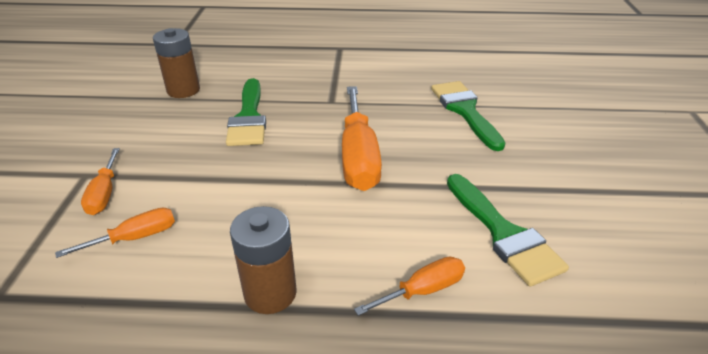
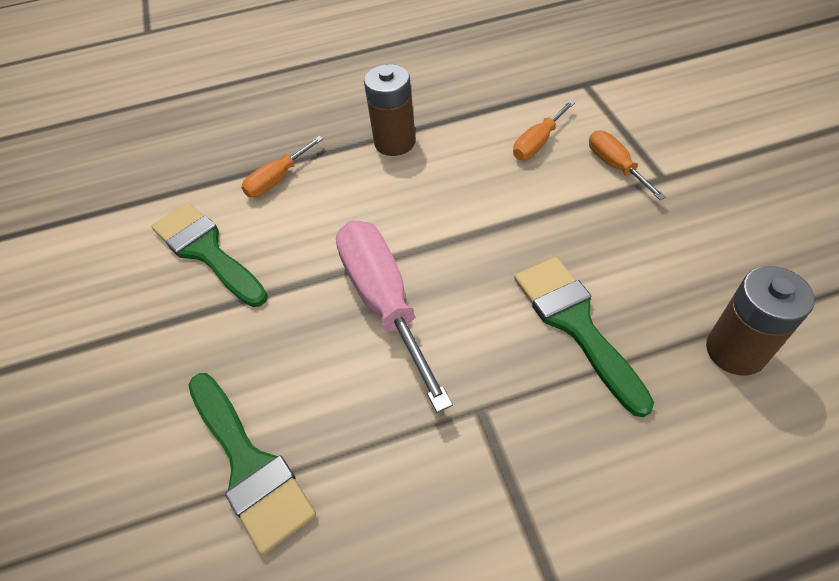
camera: 165 degrees right, 15 degrees up
(358, 157) = (384, 301): orange screwdriver -> pink screwdriver

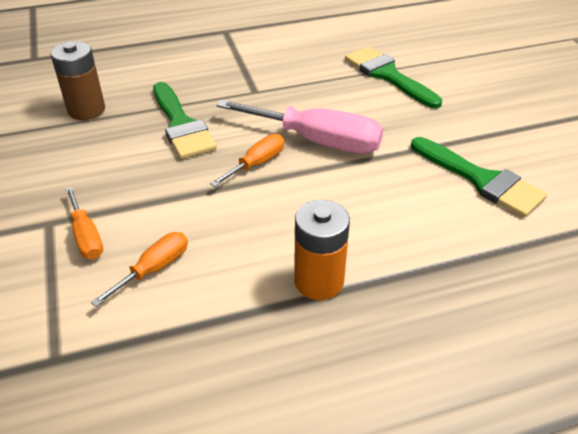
camera: 175 degrees right, 10 degrees down
(277, 179) = (444, 243): orange screwdriver -> orange screwdriver (257, 164)
(384, 301) = (317, 141): pink screwdriver -> pink screwdriver turned 45 degrees counterclockwise
(395, 142) = (319, 281): brown battery -> orange battery

